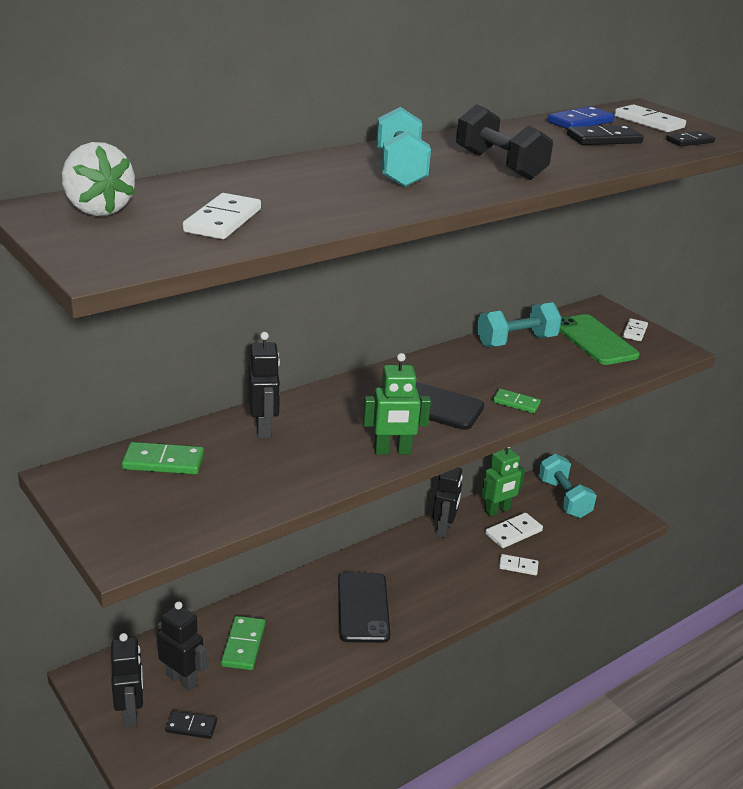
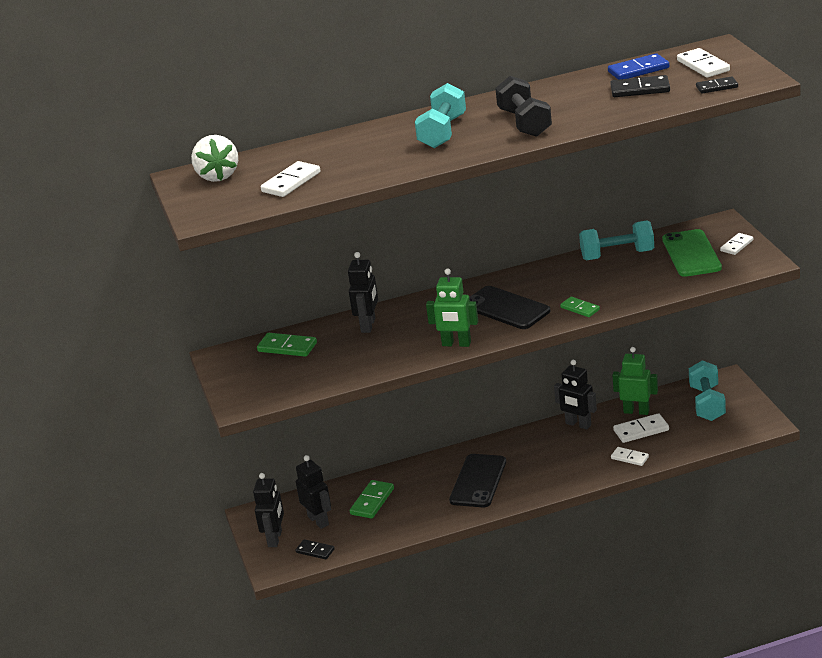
camera: 25 degrees right, 0 degrees up
(443, 529) = (578, 424): black robot -> black robot turned 90 degrees clockwise
(497, 510) = (636, 411): green robot -> green robot turned 150 degrees counterclockwise

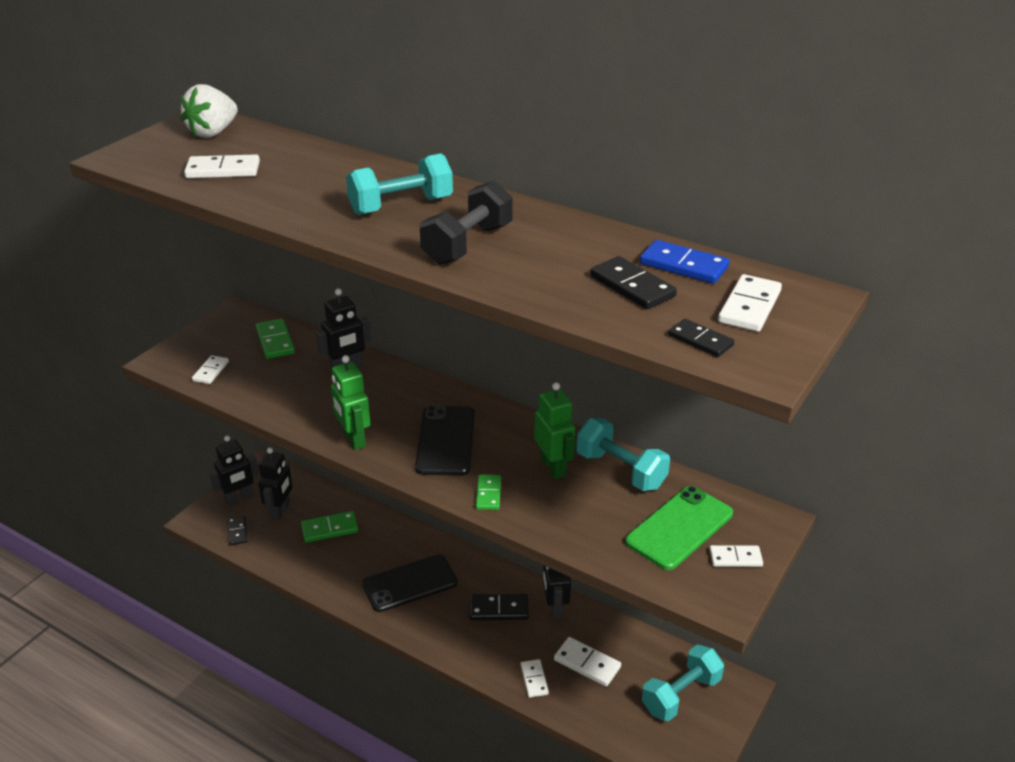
camera: 45 degrees right, 5 degrees up
(287, 385) = (211, 371): none -> white domino
(551, 449) = (499, 609): none -> black domino
(636, 411) = (615, 642): green robot -> green robot (553, 467)

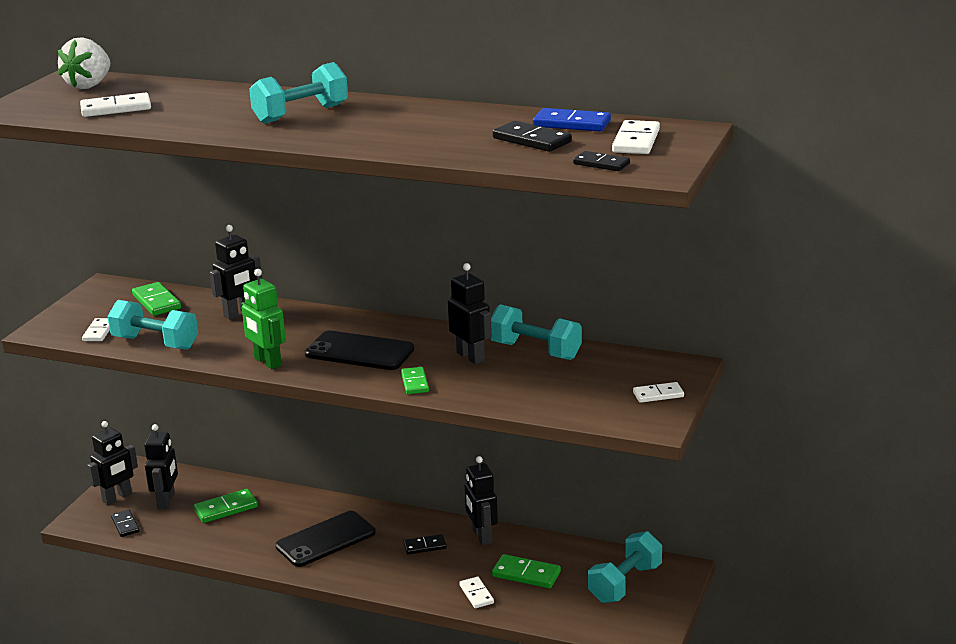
camera: 10 degrees left, 10 degrees down
(257, 395) = (155, 343): none -> turquoise dumbbell
(445, 441) = (359, 352): black phone -> black phone turned 60 degrees counterclockwise
(468, 244) = (375, 131): black dumbbell -> none
(499, 609) = (425, 546): black domino -> black domino, size x0.67
(553, 467) = (471, 357): green robot -> black robot
(587, 663) = (526, 574): white domino -> green domino
(679, 528) = (601, 382): green phone -> none

